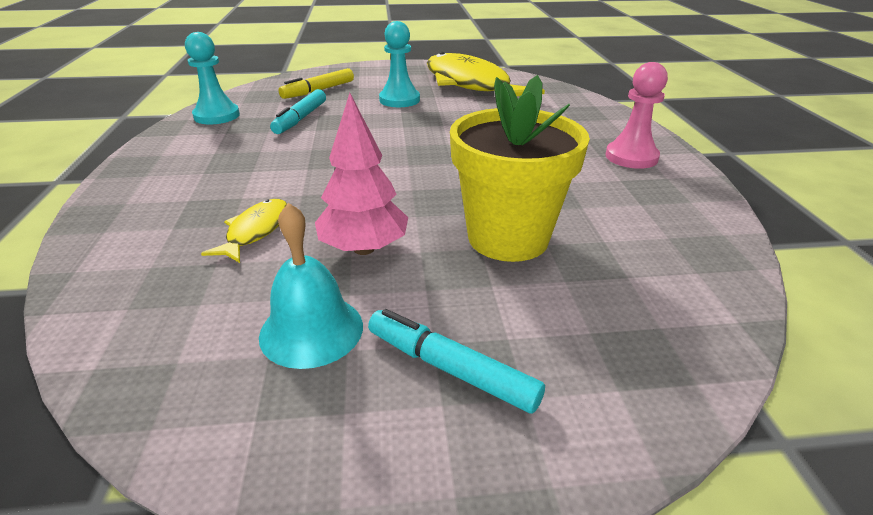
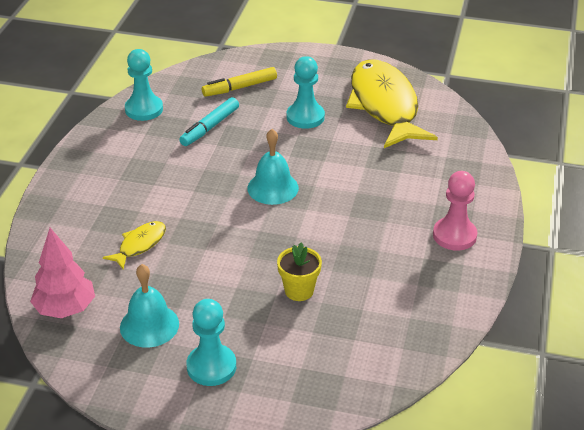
camera: 20 degrees right, 5 degrees up
(364, 249) = (202, 276): pink tree -> pink tree (65, 309)
(402, 152) = (273, 188): none -> turquoise bell
(450, 368) = (211, 366): turquoise marker -> turquoise pawn
(508, 238) = (299, 290): yellow flower pot -> yellow flower pot, size x0.51

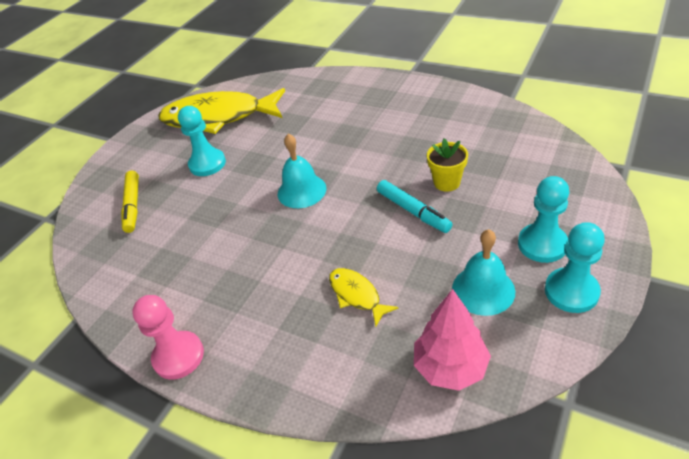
camera: 70 degrees left, 5 degrees up
(144, 109) = (120, 286): turquoise pawn -> turquoise pawn (571, 291)
(210, 127) = (185, 231): turquoise marker -> turquoise marker (413, 211)
(454, 235) = (397, 97): pink pawn -> pink pawn (178, 356)

